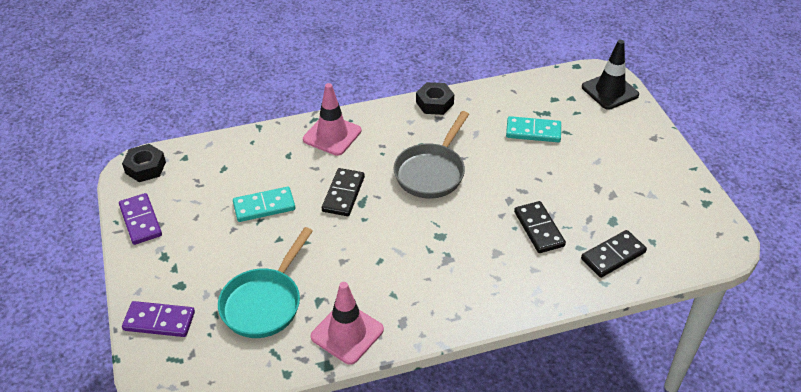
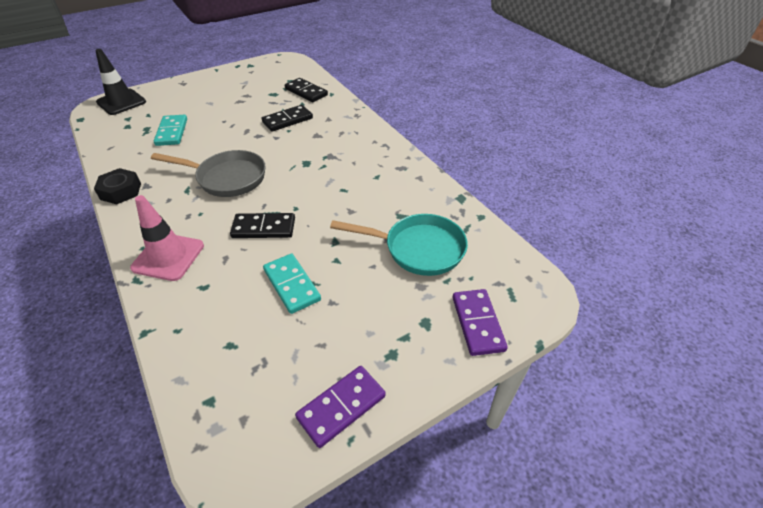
camera: 105 degrees left, 0 degrees up
(145, 167) = (233, 448): black nut -> none
(347, 333) = (425, 192): pink traffic cone -> none

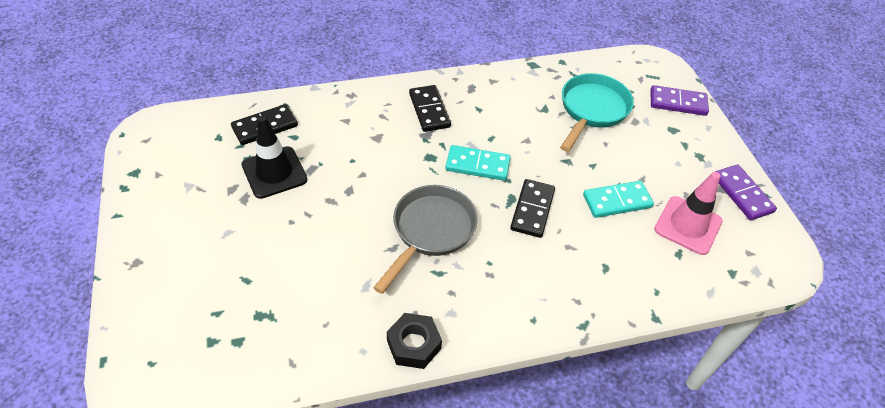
camera: 75 degrees left, 5 degrees up
(121, 102) = (147, 352): black traffic cone -> black traffic cone (274, 172)
(168, 257) = (555, 295): pink traffic cone -> pink traffic cone (688, 225)
(172, 132) = (289, 283): turquoise domino -> turquoise domino (477, 165)
(287, 120) = (327, 157): black domino -> black domino (429, 110)

